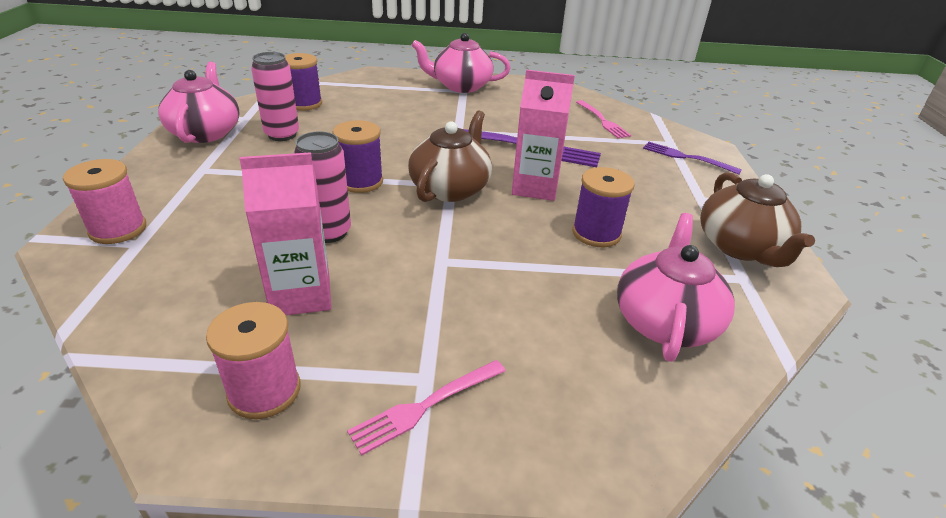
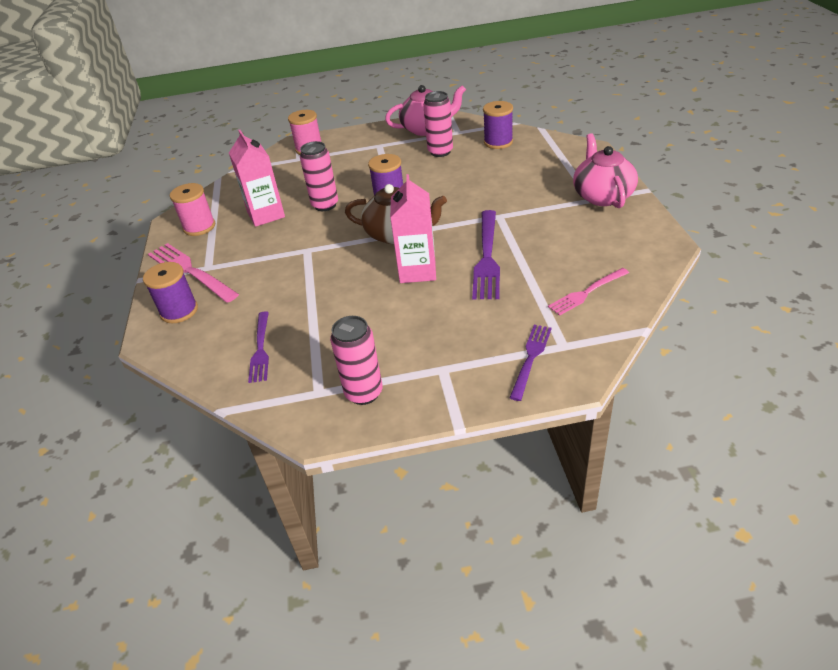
camera: 85 degrees right, 5 degrees up
(425, 407) = (189, 271): pink fork -> pink fork, size x1.61
(596, 233) = (359, 309): purple spool -> purple spool (179, 311)
(665, 321) = (260, 349): pink teapot -> purple fork
(741, 247) = (364, 393): brown teapot -> pink can

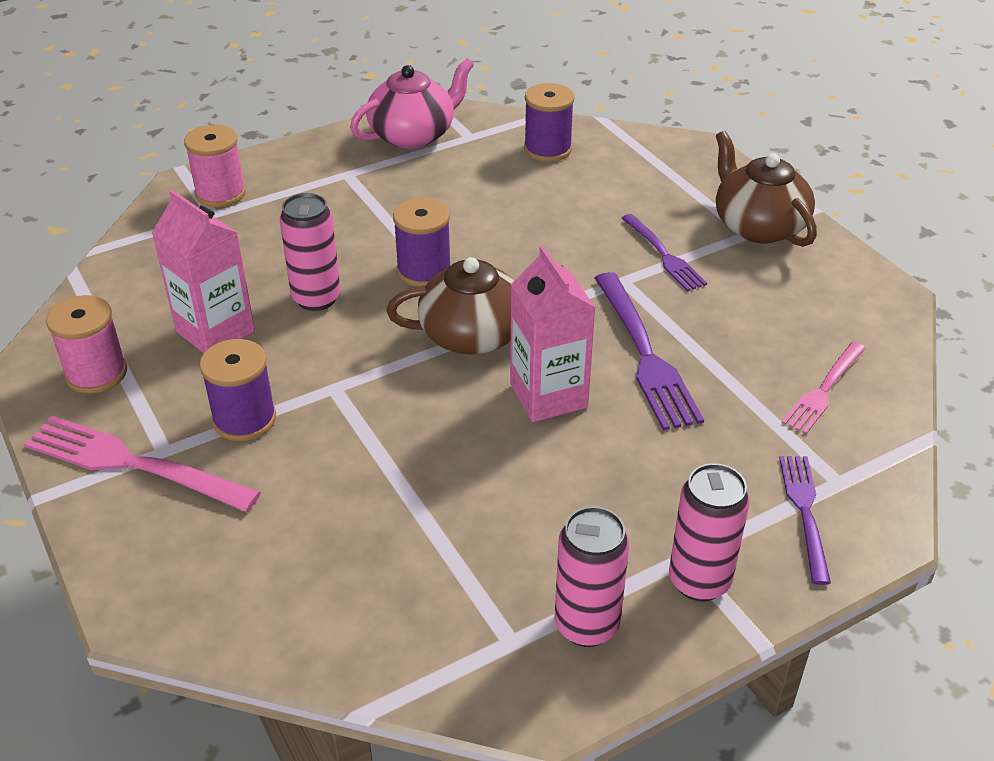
camera: 25 degrees left, 0 degrees up
(179, 311) = (161, 545): purple spool -> purple spool (244, 419)
(260, 349) = (363, 587): purple fork -> purple fork (664, 255)
(440, 152) = (461, 176): pink can -> pink can (699, 581)
(602, 196) = (758, 226): pink teapot -> brown teapot

